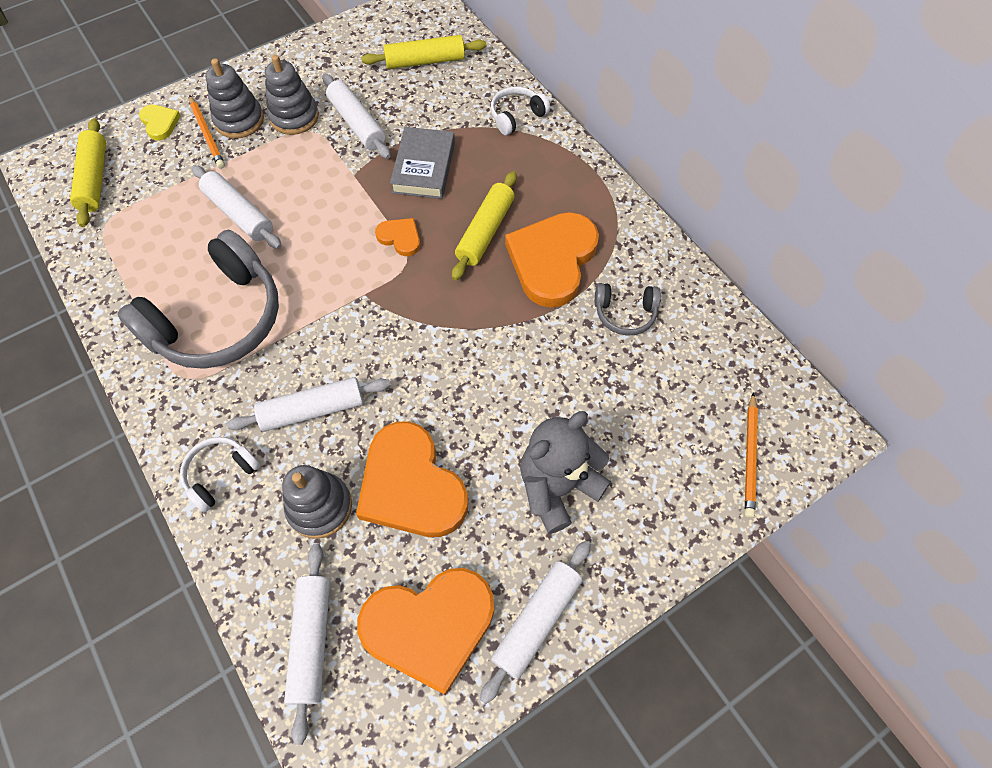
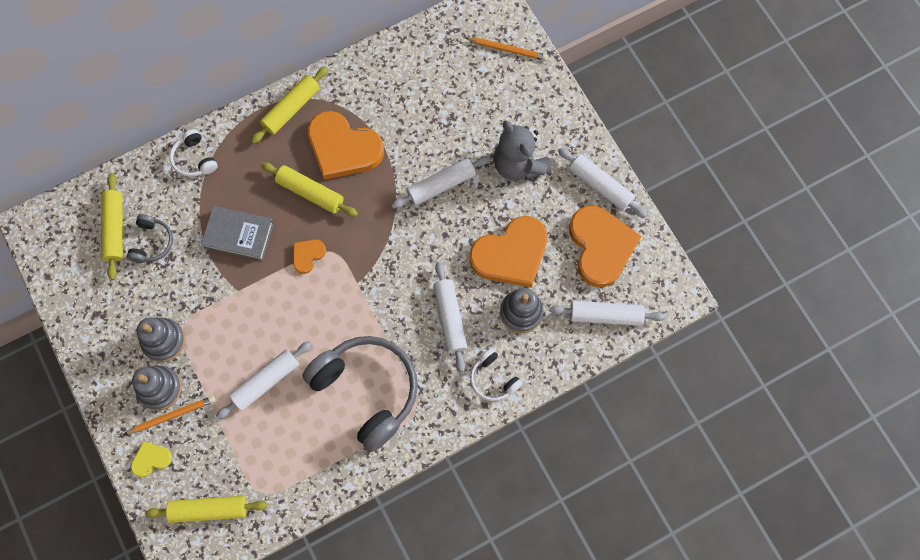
camera: 85 degrees left, 10 degrees up
(357, 123) = (181, 287): white rolling pin -> white rolling pin (441, 185)
(598, 200) = (291, 109): none -> yellow rolling pin
(625, 313) = (394, 105): grey headphones -> grey headphones (152, 242)

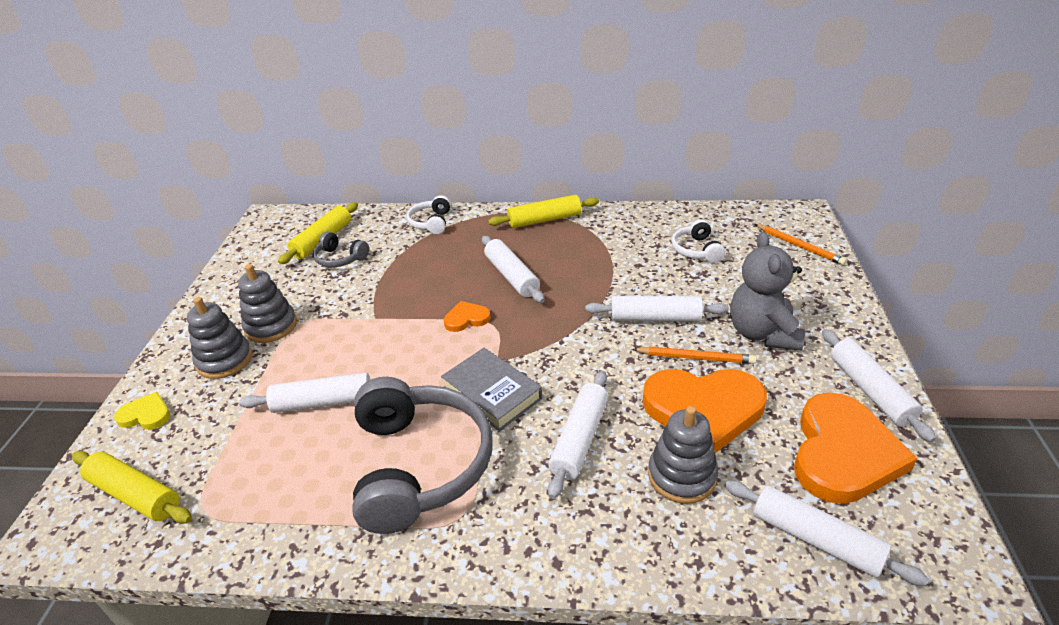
camera: 35 degrees right, 35 degrees down
(152, 242) = (340, 258): grey headphones -> grey headphones turned 75 degrees clockwise
(172, 415) = (208, 387): orange pencil -> orange pencil (695, 358)
(239, 235) = (417, 280): grey book -> grey book (492, 393)
(310, 193) = (511, 276): yellow rolling pin -> white rolling pin
(343, 148) = (571, 258): orange heart -> none
(493, 379) = (592, 535): white headphones -> white headphones (696, 250)

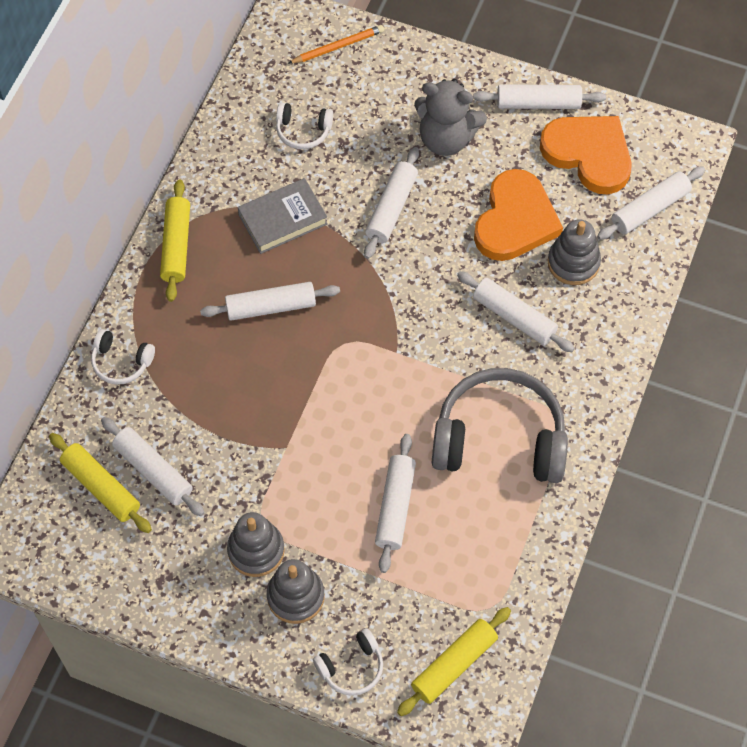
camera: 75 degrees left, 25 degrees up
(146, 415) = (351, 667): yellow heart -> white headphones
(340, 258) = (153, 471): grey headphones -> white rolling pin
(466, 319) = (324, 364): orange heart -> none
(492, 393) = (437, 366): grey book -> grey book (282, 219)
(695, 358) = (455, 200): orange pencil -> none

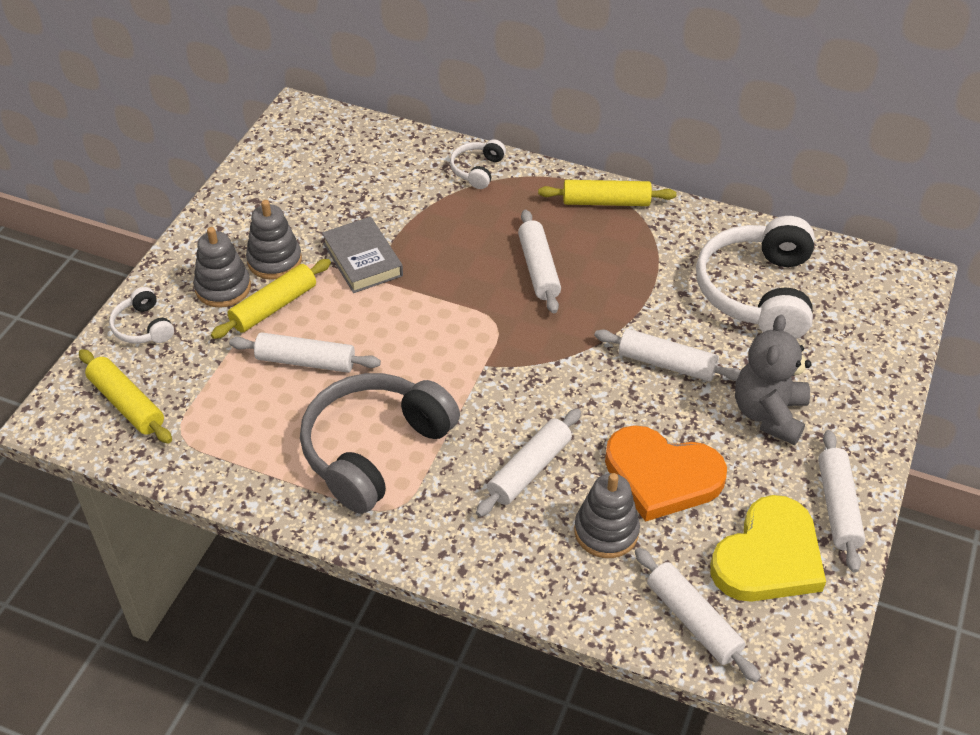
camera: 90 degrees right, 15 degrees down
(101, 487) = (351, 162): yellow rolling pin -> yellow rolling pin (274, 306)
(153, 471) = (364, 193): white rolling pin -> none
(282, 219) = (643, 277): grey book -> grey book (363, 259)
(303, 131) = (758, 292): white headphones -> white headphones, size x2.16
(338, 47) = (878, 320): orange pencil -> none
(499, 439) = (375, 450): grey headphones -> grey headphones turned 150 degrees counterclockwise
(589, 154) = (768, 557): orange heart -> yellow heart

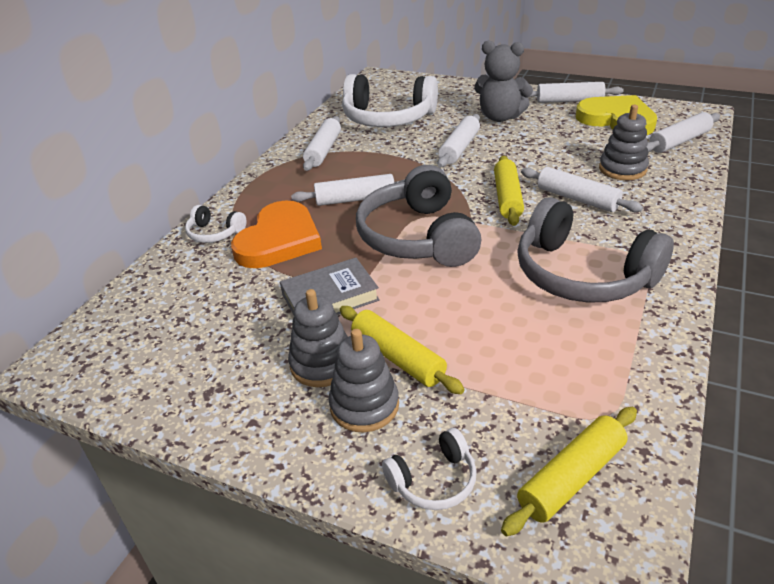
camera: 85 degrees left, 10 degrees down
(306, 361) = (478, 326): white rolling pin -> white rolling pin (323, 150)
(457, 321) = (418, 237): none -> grey headphones
(606, 202) = (279, 171): yellow rolling pin -> yellow rolling pin (507, 198)
(661, 476) = (565, 150): orange heart -> orange heart (279, 240)

